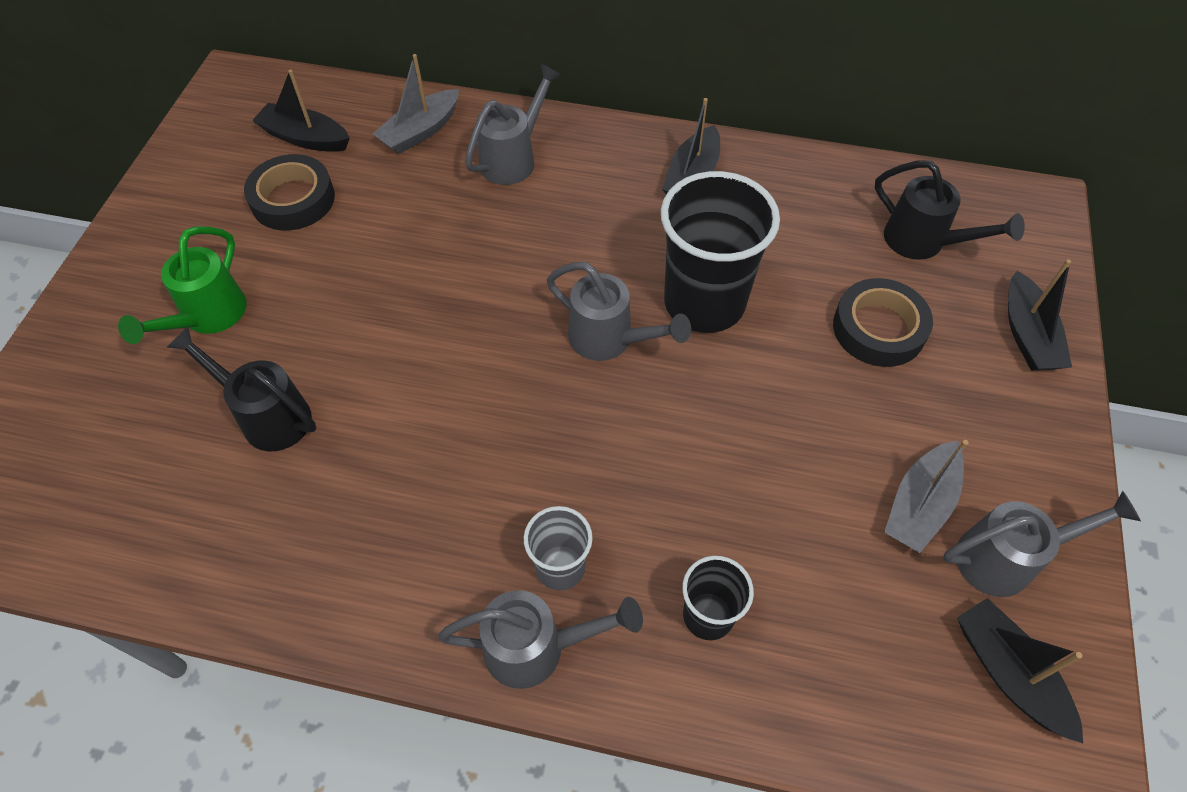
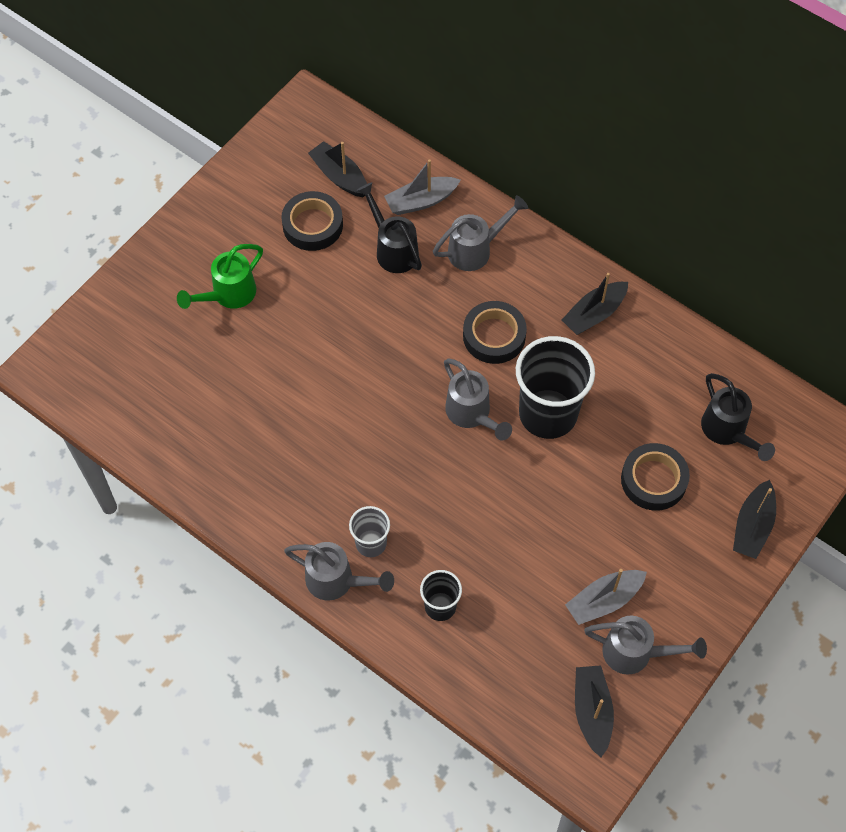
camera: 25 degrees right, 5 degrees up
(267, 415) = (241, 378): black watering can -> black watering can (393, 249)
(587, 240) = (494, 336): none -> black tape

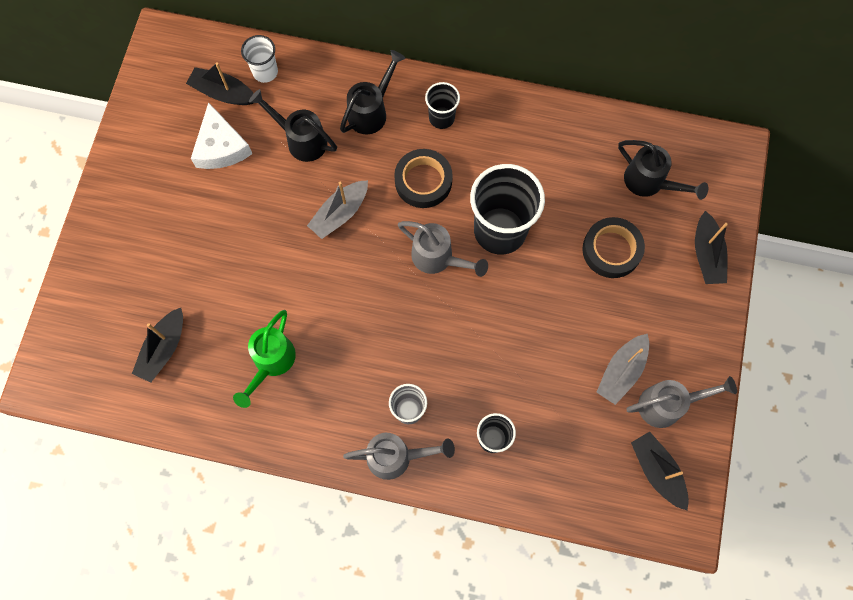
camera: 25 degrees left, 10 degrees up
(228, 295) = (177, 241): green watering can -> green watering can (271, 362)
(312, 225) = (221, 147): black tape -> white cheese
(390, 172) = (265, 72): none -> white cup
(421, 201) = (304, 87): grey boat -> grey boat (340, 213)
(475, 250) = (371, 111): grey watering can -> black watering can
(543, 283) = (441, 118): none -> black cup
(594, 314) = (496, 127): black boat -> black boat (163, 348)

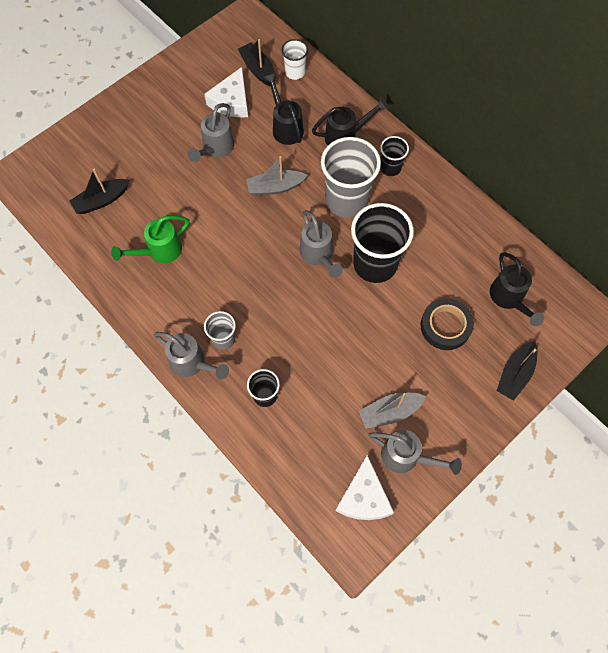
camera: 35 degrees right, 5 degrees down
(244, 211) = (216, 148): none -> grey watering can
(423, 181) = (346, 200): black tape -> grey cup
(657, 471) = (364, 497): black boat -> white cheese

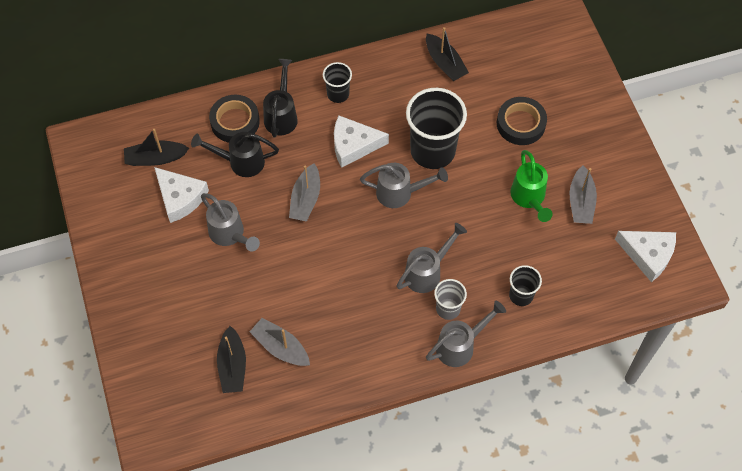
camera: 65 degrees left, 5 degrees down
(131, 227) = (281, 347): none -> grey boat
(159, 251) = (323, 331): green watering can -> green watering can (529, 198)
(295, 72) = (179, 127): white cup -> none
(321, 107) = (235, 122): none -> black tape
(346, 200) = (353, 145): grey cup -> white cheese
(406, 457) = (626, 207): grey watering can -> grey watering can (427, 272)
(509, 298) = (517, 65): black watering can -> none
(515, 374) = (588, 94): black boat -> black boat (445, 63)

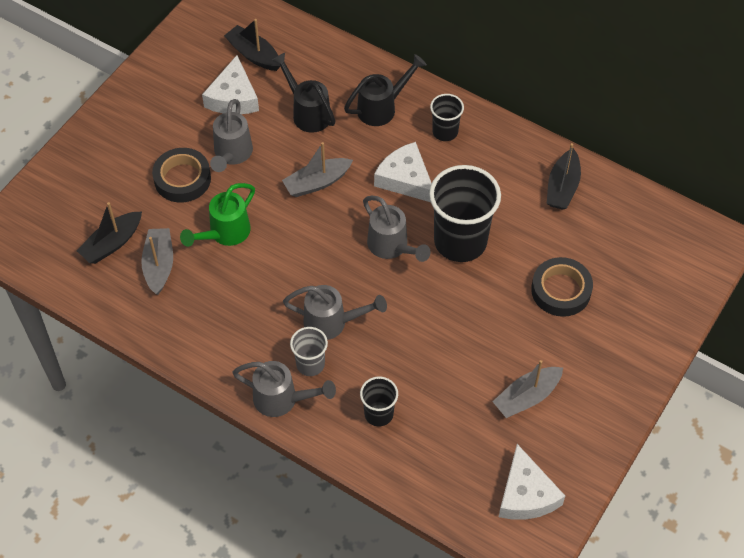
camera: 50 degrees right, 5 degrees down
(235, 122) = (342, 81): black tape -> black tape (182, 179)
(529, 198) = (488, 351): green watering can -> green watering can (225, 233)

